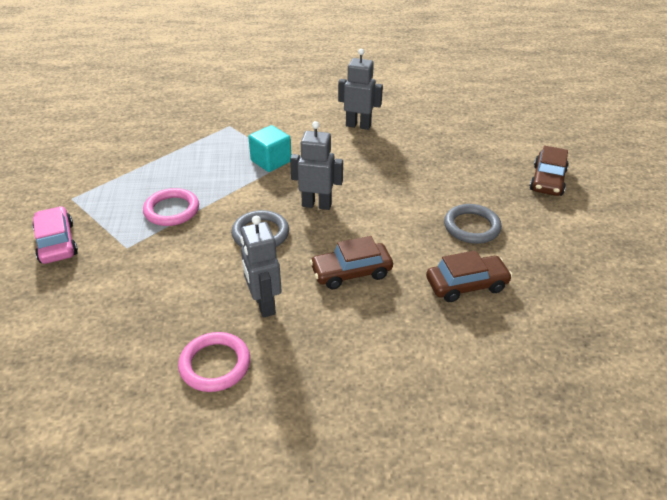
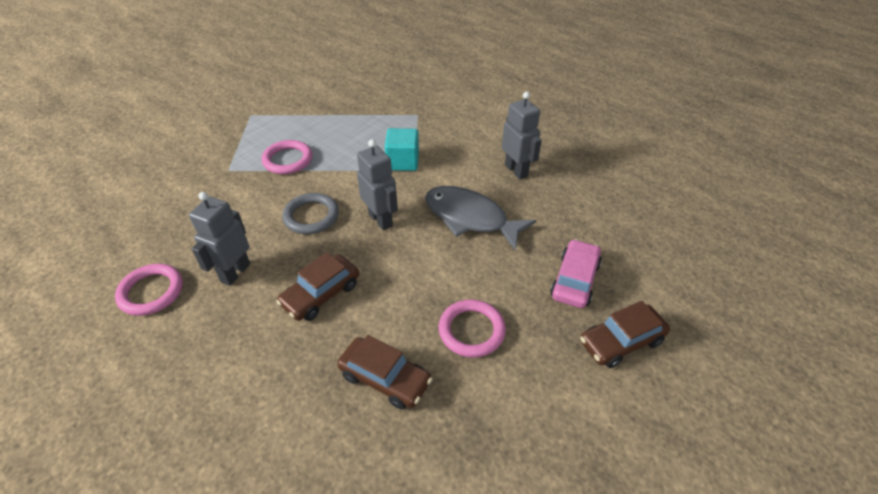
camera: 45 degrees right, 5 degrees up
(56, 243) = (202, 141): pink car -> pink car (574, 280)
(351, 272) = (321, 294): brown car -> brown car turned 75 degrees counterclockwise
(374, 169) = (470, 218): none -> grey fish
(471, 227) = (471, 330): grey ring -> pink ring

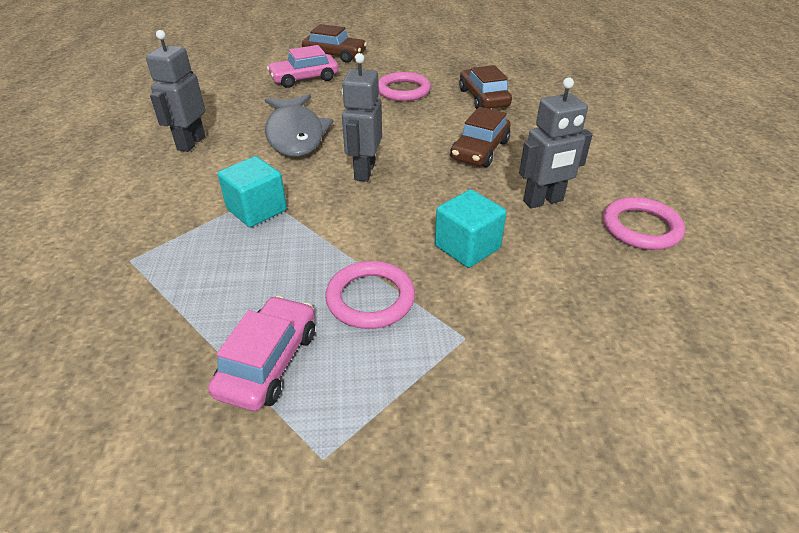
camera: 135 degrees left, 5 degrees down
(262, 210) = (467, 247): none -> turquoise cube
(302, 122) = (268, 362): none -> pink car
(311, 216) = (422, 210): grey ring -> none
(321, 294) = (480, 150): brown car -> brown car turned 120 degrees clockwise

